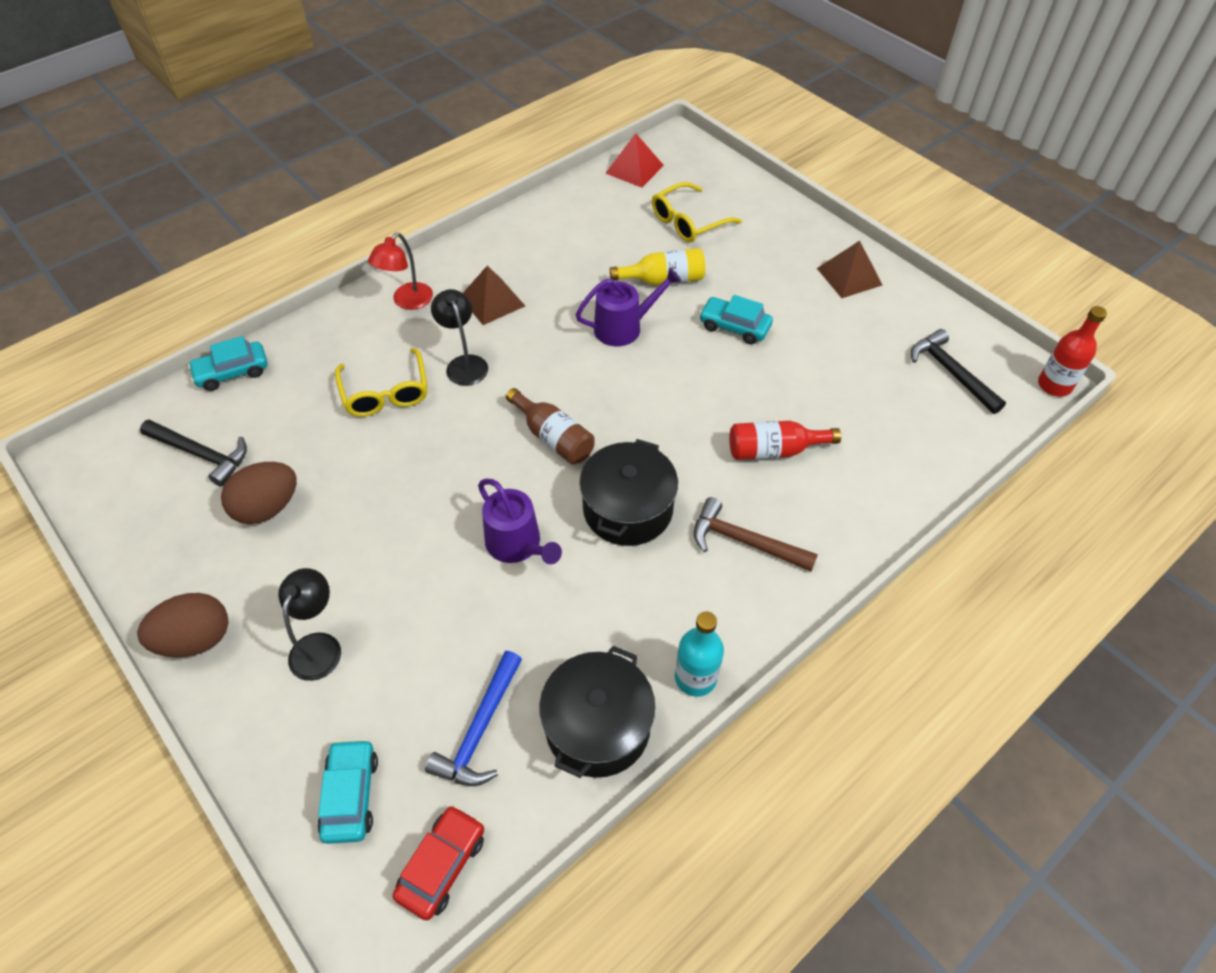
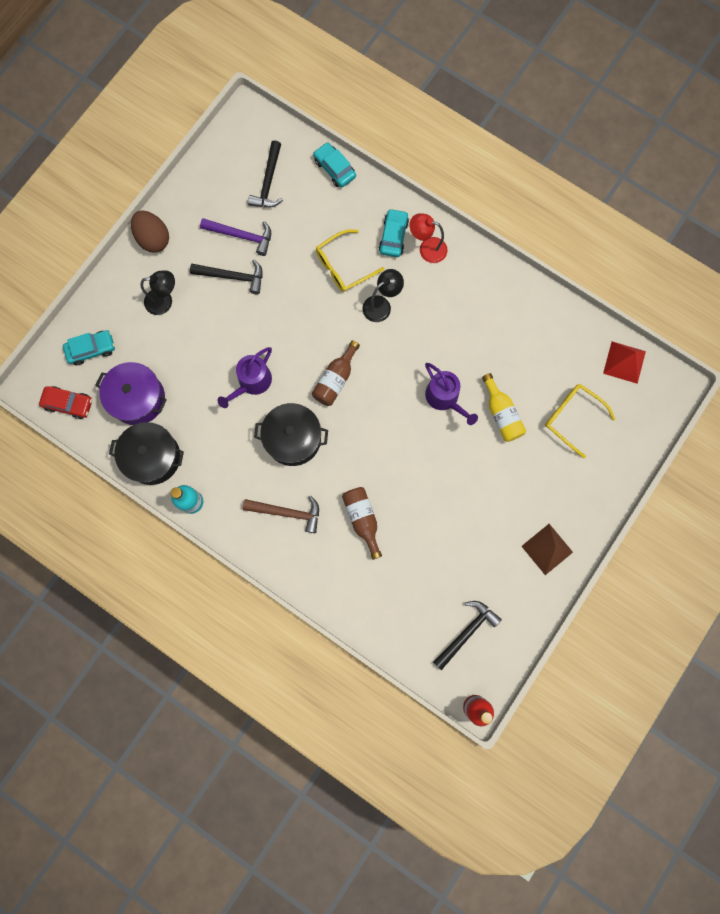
camera: 75 degrees right, 25 degrees up
(268, 508) = (241, 236): brown egg -> purple hammer
(329, 534) = (233, 277): none -> black hammer
(479, 729) = (137, 398): blue hammer -> purple pot
(492, 301) = (444, 303): brown pyramid -> none
(734, 327) = (468, 473): turquoise car -> turquoise car (393, 236)
(744, 541) = (287, 513): brown hammer -> brown hammer turned 90 degrees clockwise
(774, 450) = (362, 519): red bottle -> brown bottle

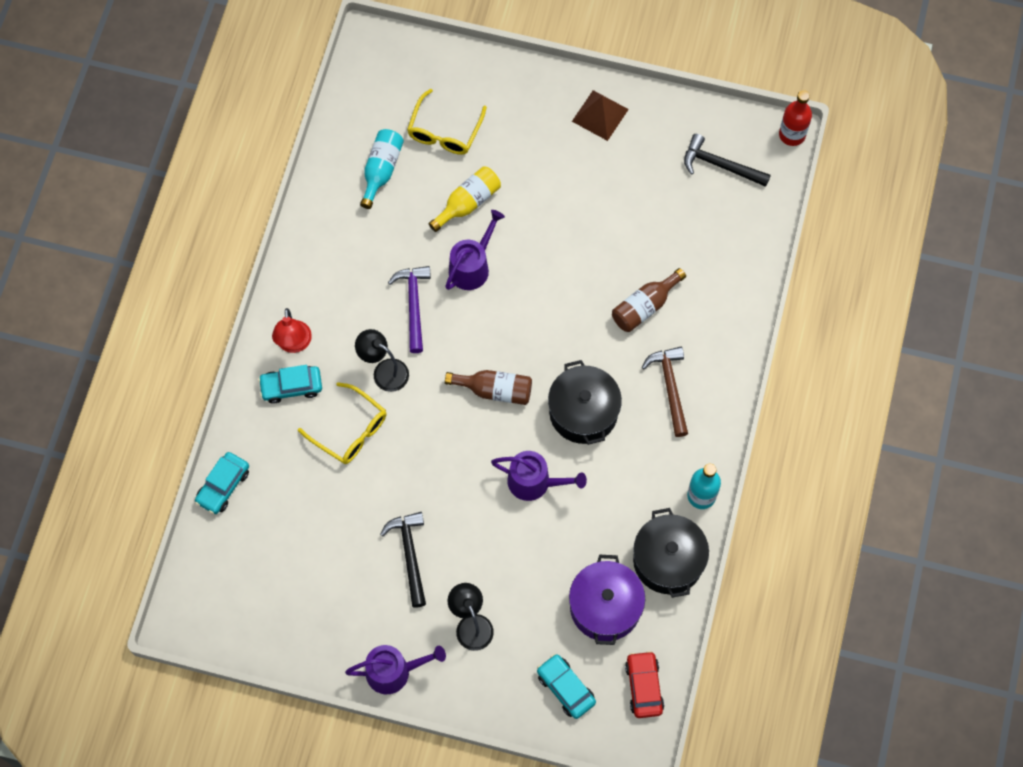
camera: 110 degrees left, 10 degrees down
(153, 239) = (393, 671): brown egg -> purple watering can
(241, 236) = (352, 564): purple hammer -> purple hammer (414, 305)
(268, 182) = (268, 559): black hammer -> none
(552, 357) = (381, 170): none -> turquoise bottle
(624, 362) = (360, 98): red pyramid -> none

